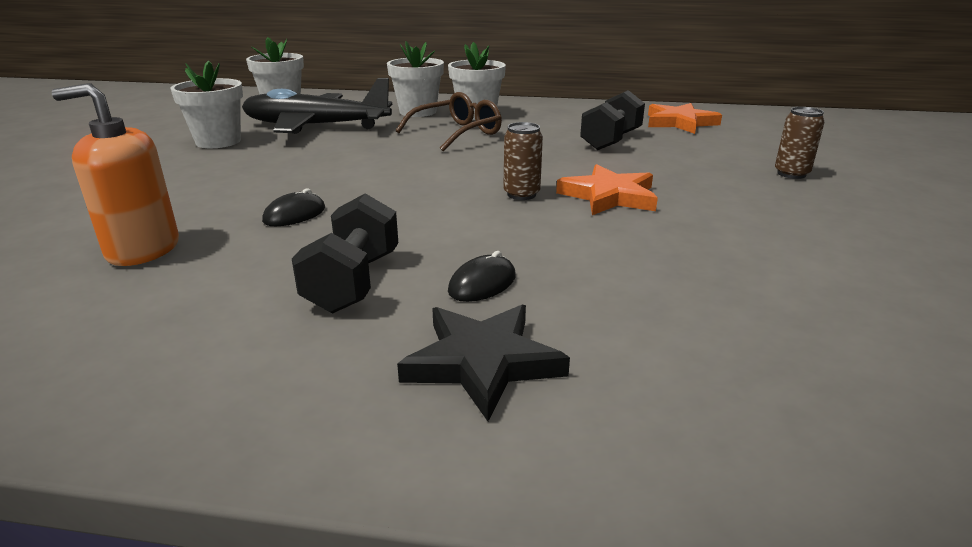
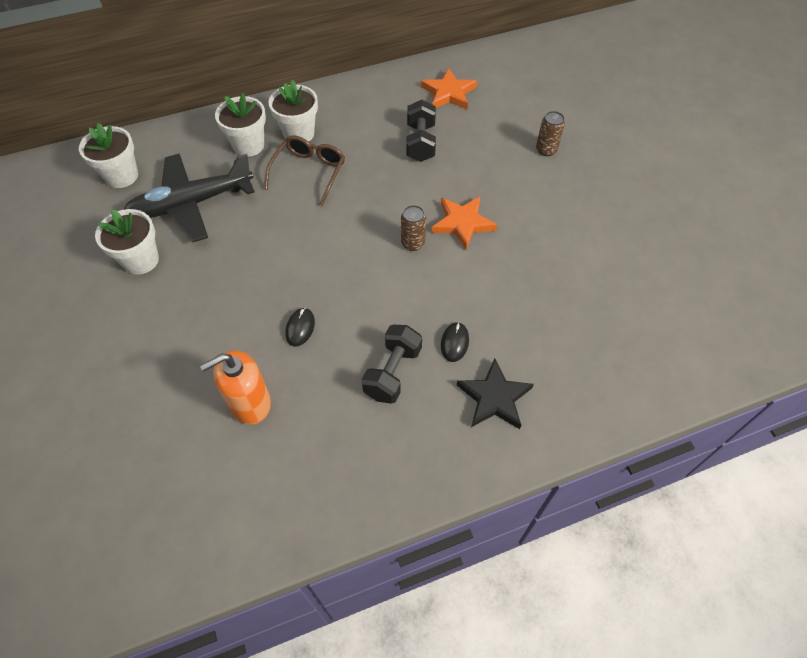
camera: 30 degrees left, 30 degrees up
(353, 282) = (392, 372): black dumbbell -> black dumbbell turned 45 degrees clockwise

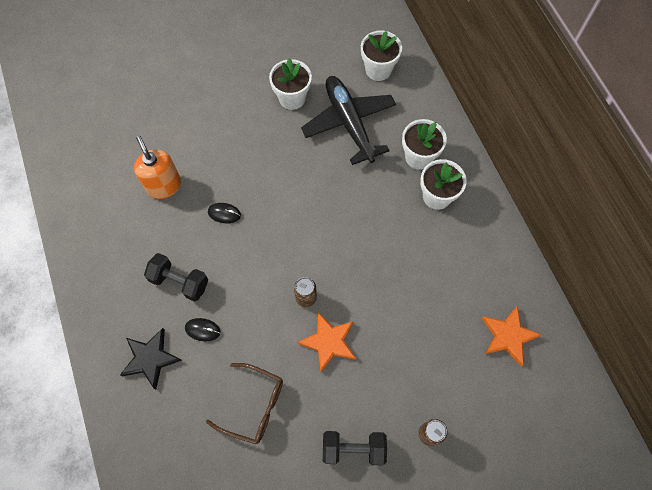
camera: 90 degrees right, 10 degrees up
(309, 172) = (387, 208): brown glasses -> brown glasses (254, 406)
(420, 143) = (431, 306): black dumbbell -> black dumbbell (353, 449)

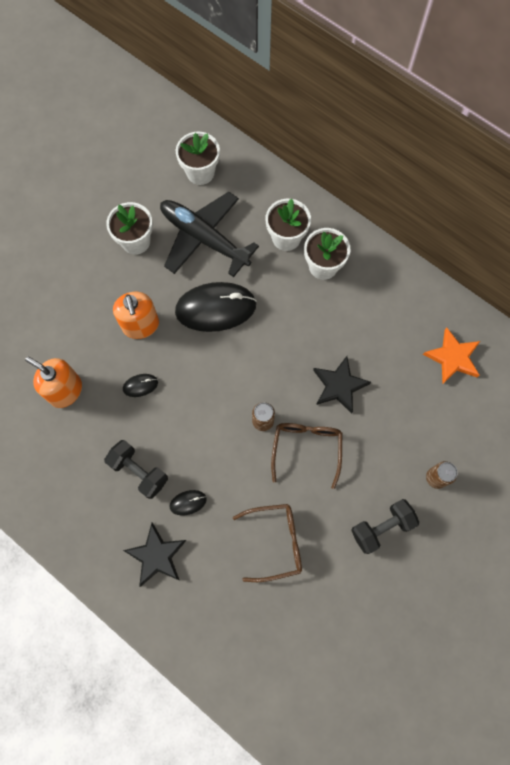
camera: 30 degrees left, 5 degrees up
(179, 282) = (139, 471): black dumbbell -> black dumbbell turned 45 degrees clockwise
(254, 166) = (141, 325): none -> orange soap dispenser
(324, 184) = (215, 308): none -> black mouse
(329, 342) = (306, 449): orange star -> brown glasses
(390, 304) = (339, 386): none -> black star

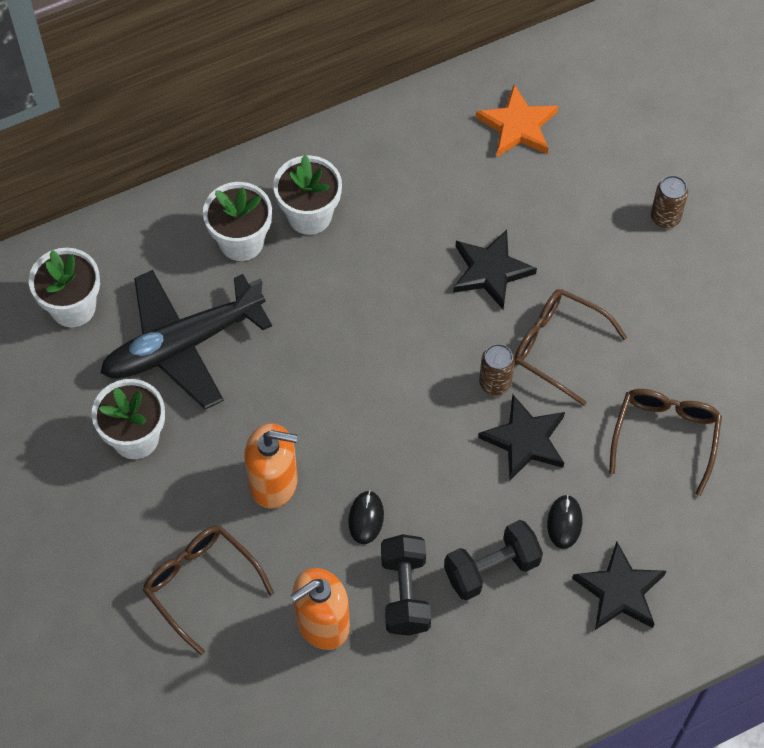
camera: 65 degrees left, 10 degrees down
(62, 316) = (201, 584): none -> brown glasses
(215, 308) = (300, 374): black mouse -> none
(232, 455) = (525, 440): none -> black star
(382, 527) = (701, 306): black dumbbell -> black dumbbell (405, 593)

